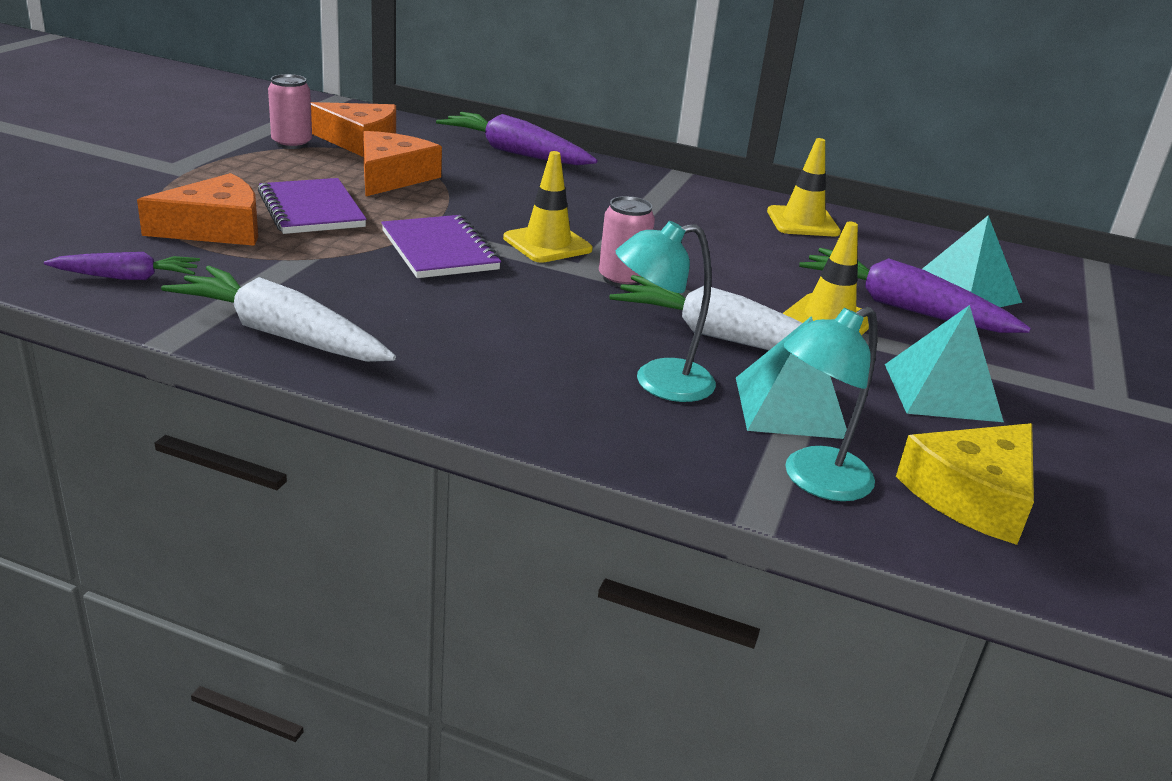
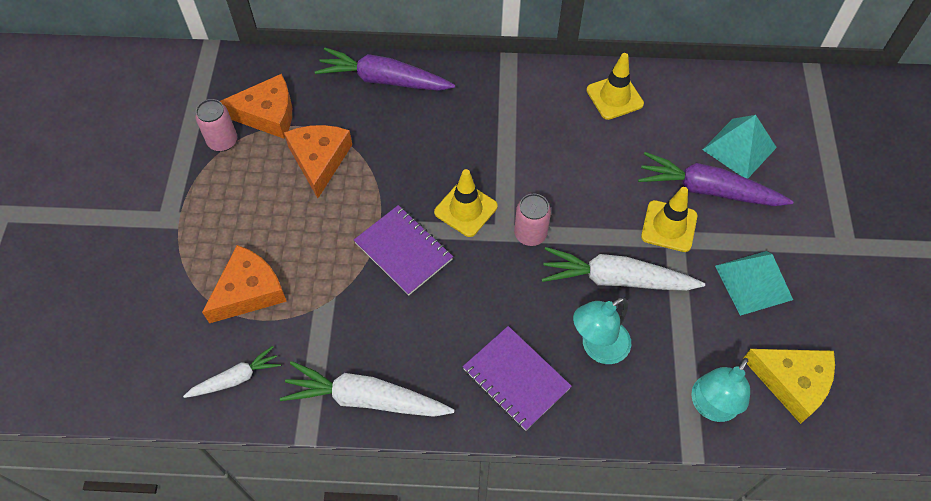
camera: 15 degrees left, 30 degrees up
(127, 277) = (236, 378): purple carrot -> white carrot
(311, 210) = (294, 236): purple notebook -> purple notebook (516, 379)
(790, 407) = (676, 339): turquoise pyramid -> none
(972, 495) = (792, 382): yellow cheese -> yellow cheese turned 90 degrees counterclockwise

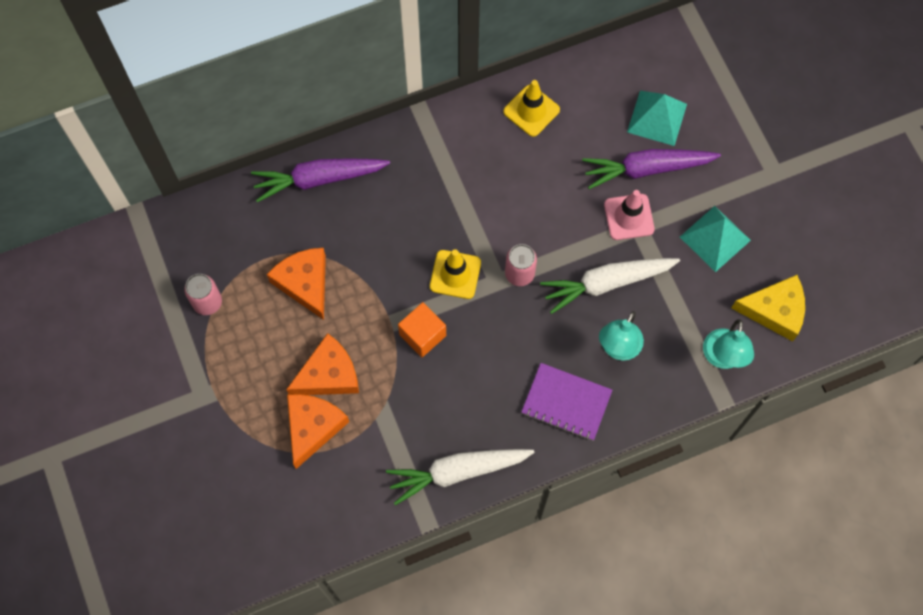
camera: 25 degrees left, 10 degrees up
(236, 378) = (345, 503): white carrot -> none
(267, 114) = (232, 258): orange cheese -> orange cheese (328, 374)
(404, 251) = (422, 335): purple notebook -> orange cube
(669, 226) = (629, 217): yellow traffic cone -> pink traffic cone

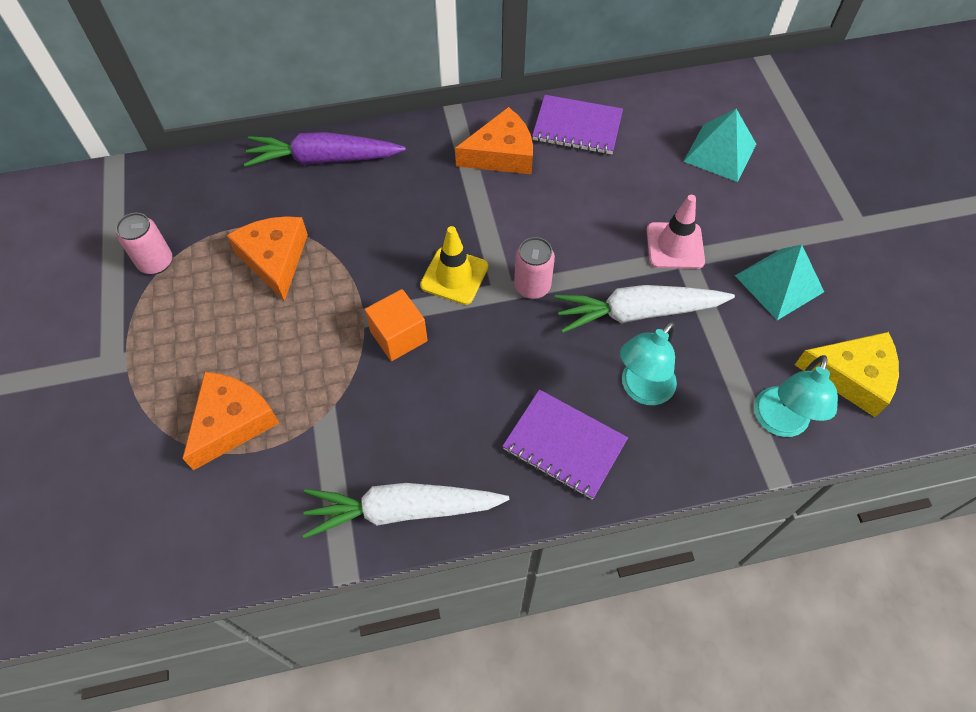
camera: 10 degrees right, 10 degrees down
(328, 374) = (271, 363): orange cheese -> orange cheese (501, 154)
(531, 111) = (577, 127): yellow traffic cone -> purple notebook
(647, 169) = (702, 200): purple carrot -> none

